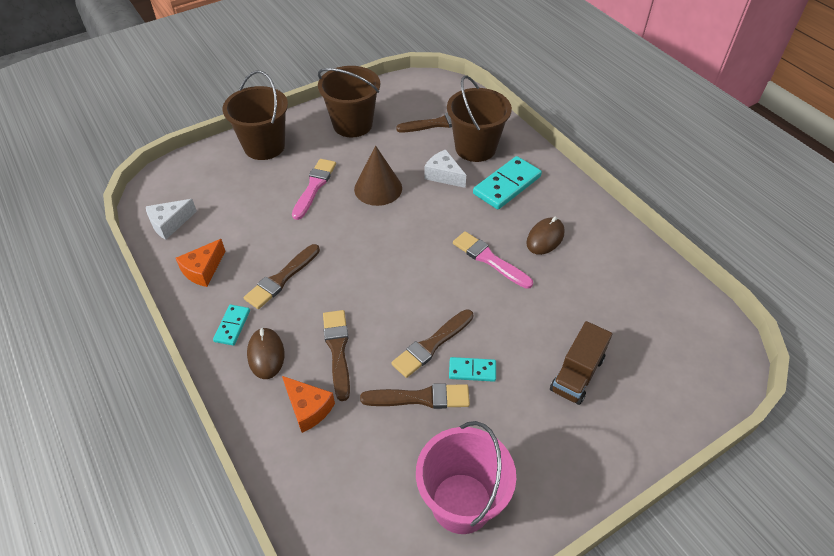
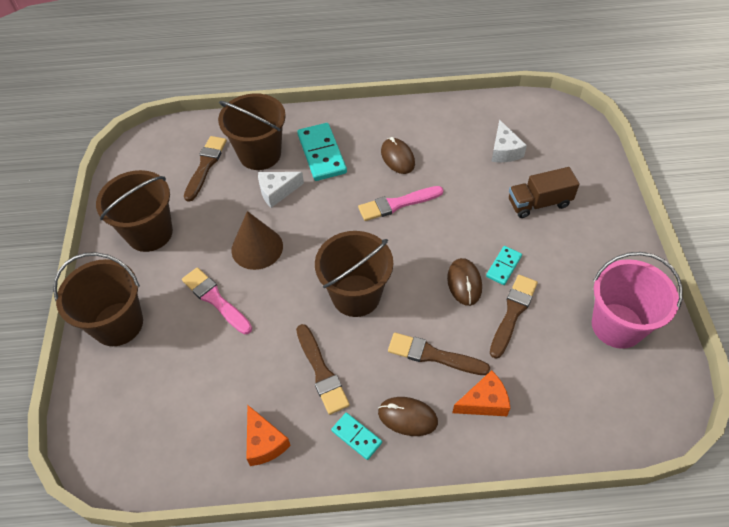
camera: 60 degrees left, 5 degrees up
(169, 223) = (171, 458): white cheese -> white cheese (504, 151)
(369, 270) = (356, 295): none -> brown bucket
(431, 345) = (464, 283): brown brush -> brown mouse
(577, 374) = (539, 203): brown truck -> brown truck turned 105 degrees clockwise

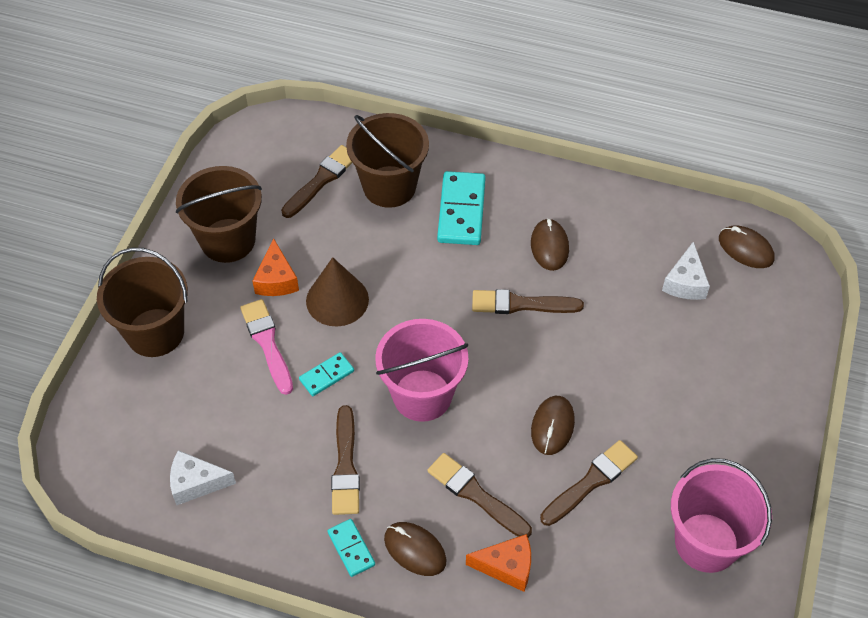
camera: 20 degrees right, 0 degrees up
(264, 442) = (253, 517): orange cheese -> orange cheese (276, 279)
(277, 191) = (389, 240): white cheese -> white cheese (196, 483)
(356, 295) = (422, 395): brown bucket -> pink bucket
(397, 204) = (521, 304): pink brush -> brown brush
(503, 266) = (609, 424): turquoise domino -> turquoise domino (326, 375)
(532, 116) = (745, 249): none -> brown mouse
(539, 203) = (693, 363): brown truck -> none

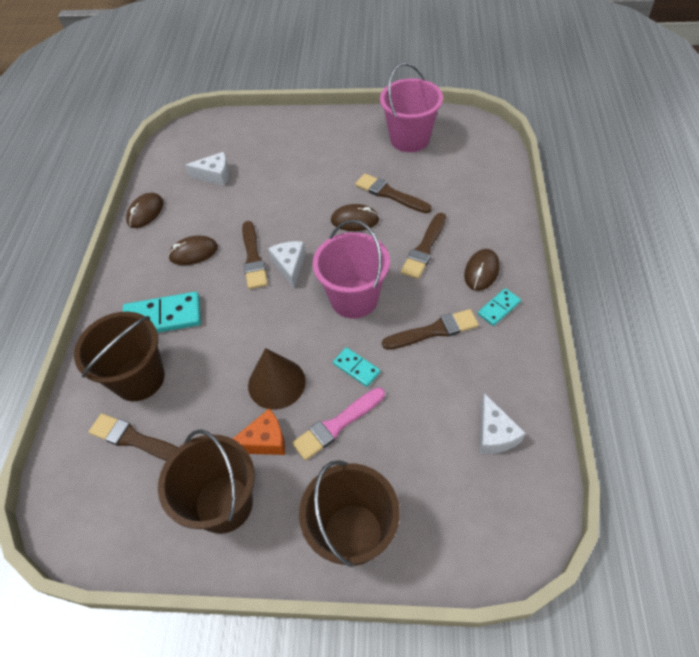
camera: 100 degrees left, 0 degrees up
(496, 339) = (290, 266): none -> white cheese
(507, 567) = (469, 222): orange cheese -> none
(745, 249) = (180, 151): brown mouse -> brown mouse (145, 212)

